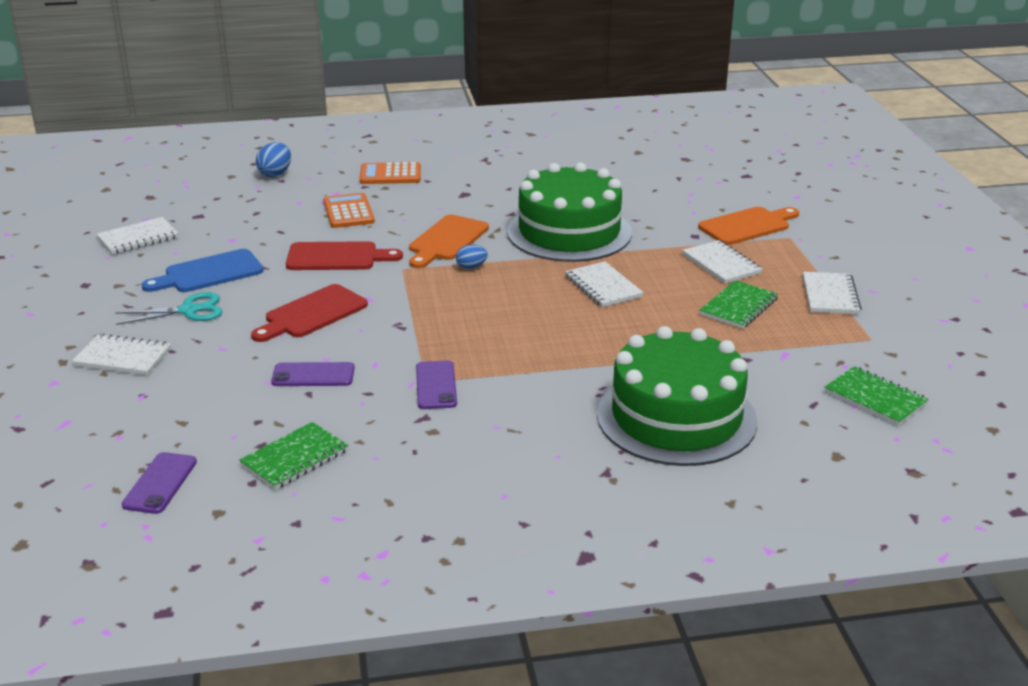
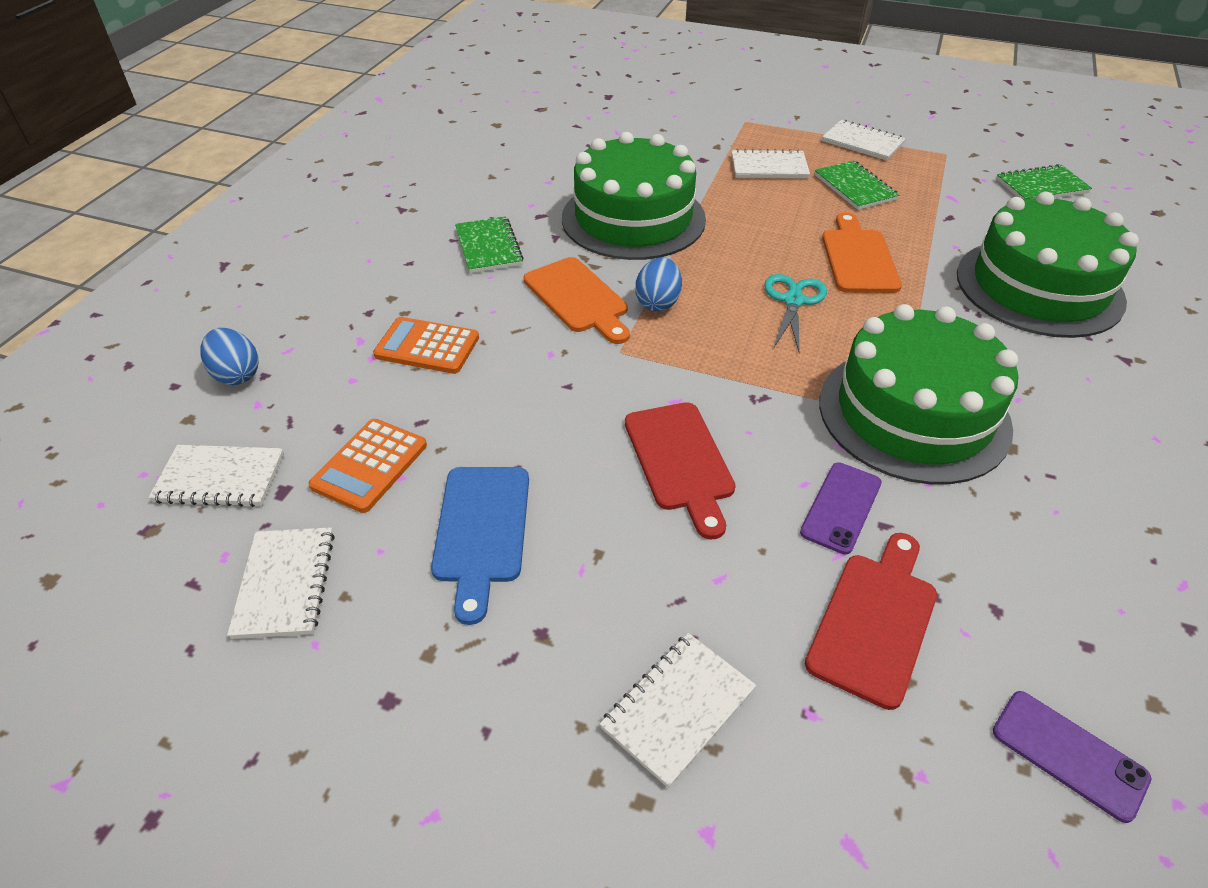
camera: 60 degrees left, 15 degrees up
(189, 310) = (582, 585): turquoise scissors -> turquoise scissors (793, 301)
(294, 458) = (1039, 585): green notebook -> green notebook (488, 247)
(337, 257) = (544, 394): red cutting board -> red cutting board (875, 621)
(390, 175) = (361, 283): orange calculator -> orange calculator (369, 465)
(436, 385) = (913, 414): purple phone -> green cake
(471, 267) = (658, 302): blue egg -> blue egg, size x1.52
(603, 286) = (766, 239): white notebook -> white notebook (220, 478)
(747, 226) = (707, 130): orange cutting board -> orange cutting board (858, 258)

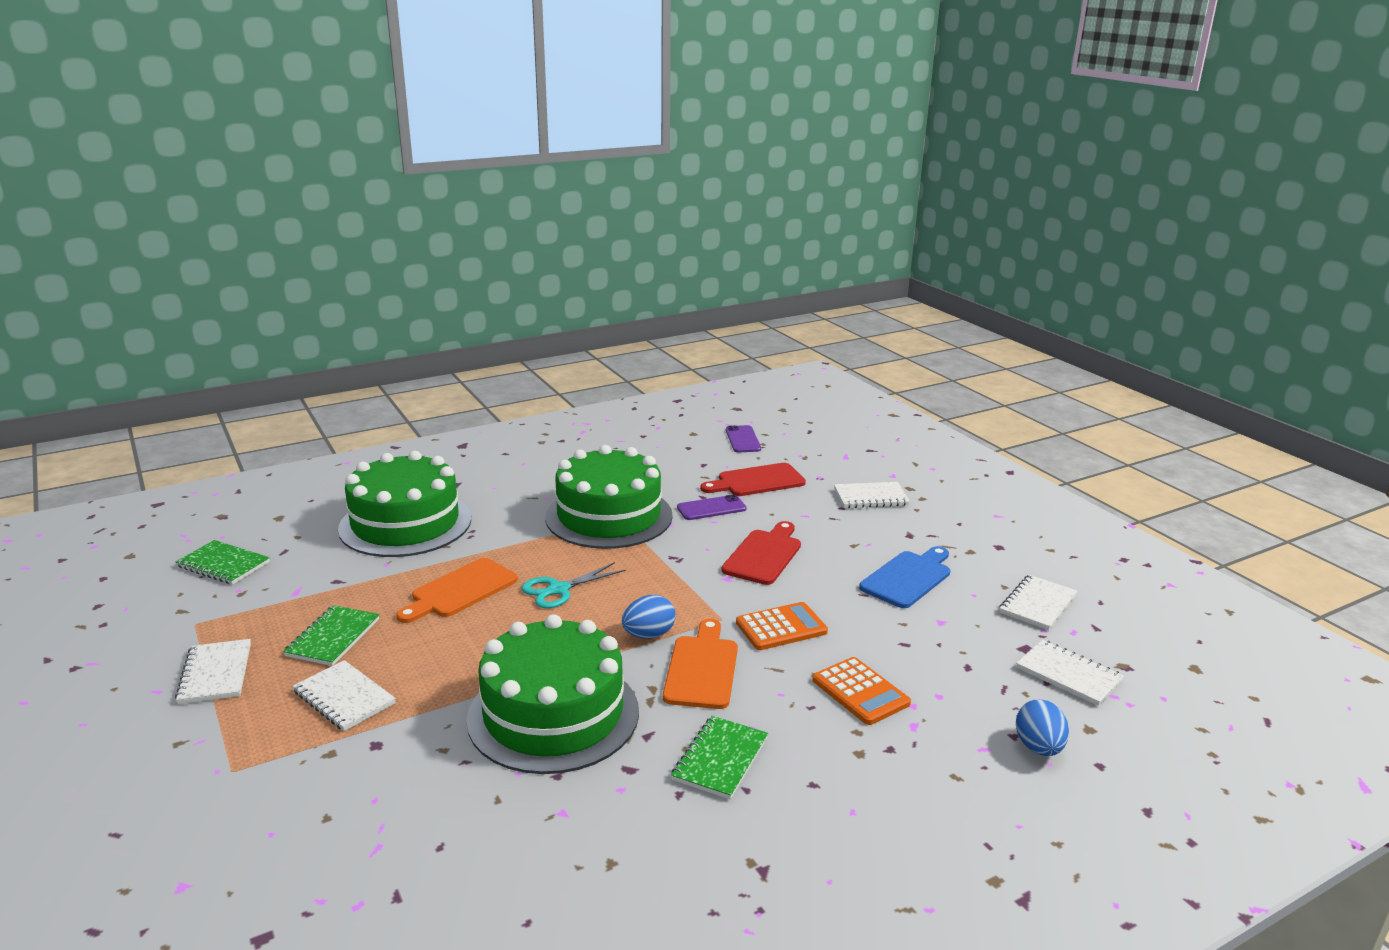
camera: 140 degrees left, 20 degrees down
(369, 465) = (957, 635): orange calculator -> orange calculator (781, 627)

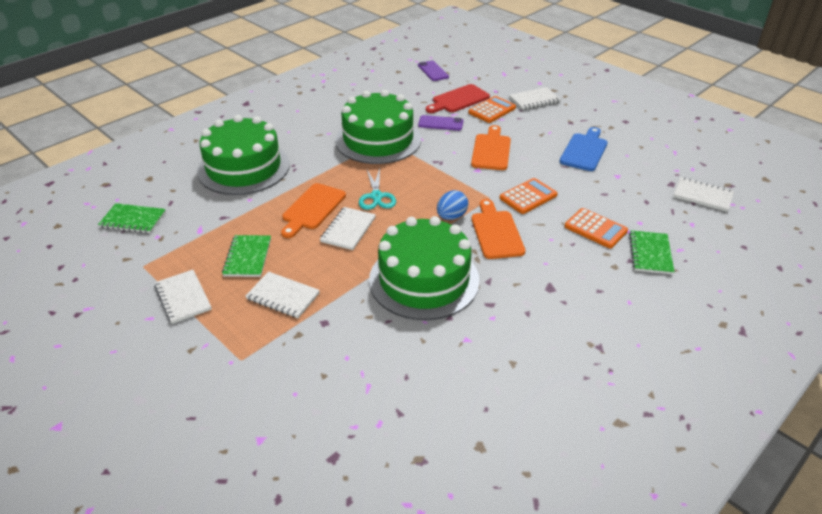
camera: 15 degrees left, 15 degrees up
(558, 590) = (376, 196): turquoise scissors -> turquoise scissors turned 45 degrees counterclockwise
(711, 508) = (440, 123): purple phone -> purple phone turned 45 degrees clockwise
(720, 759) = (539, 287): green notebook -> green notebook (650, 253)
(764, 555) = (491, 150): red cutting board -> orange cutting board
(798, 502) = (492, 110): none -> orange calculator
(1037, 604) = (665, 155): white notebook -> white notebook (348, 230)
(1038, 748) = (708, 243): blue egg -> none

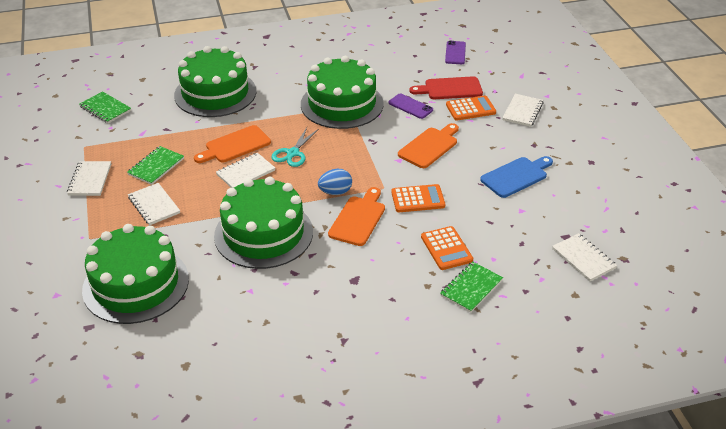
camera: 30 degrees right, 0 degrees up
(342, 386) = (136, 284): none -> green cake
(534, 100) = (522, 111): white notebook -> white notebook turned 75 degrees counterclockwise

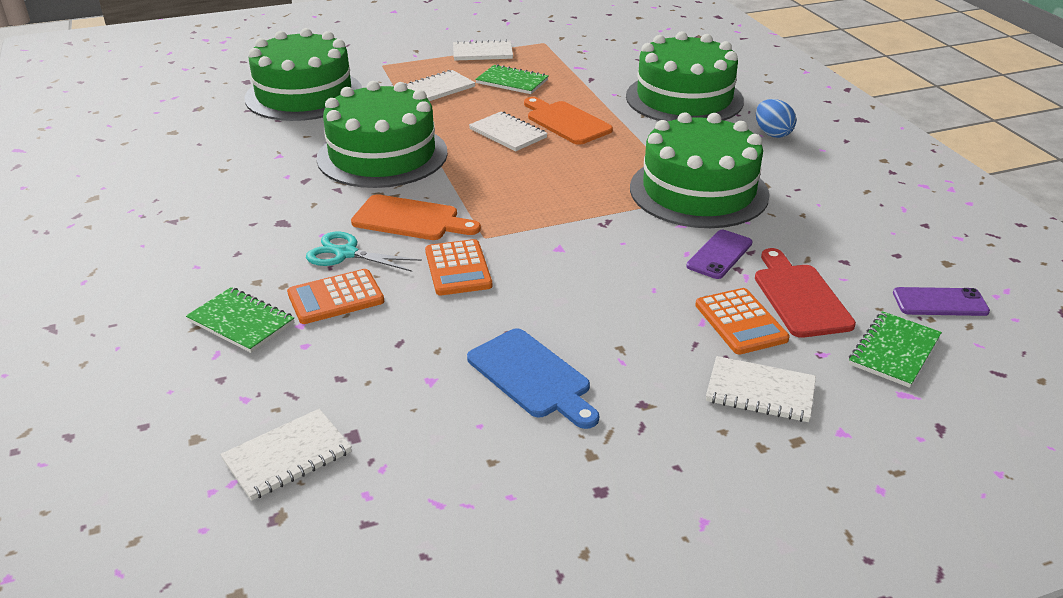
camera: 85 degrees right, 5 degrees down
(105, 109) = (622, 43): green notebook -> green notebook (894, 351)
(292, 153) = (557, 161): turquoise scissors -> turquoise scissors (346, 253)
(335, 192) = (471, 198): blue egg -> blue egg (772, 134)
(430, 146) = (603, 277): orange cutting board -> none

